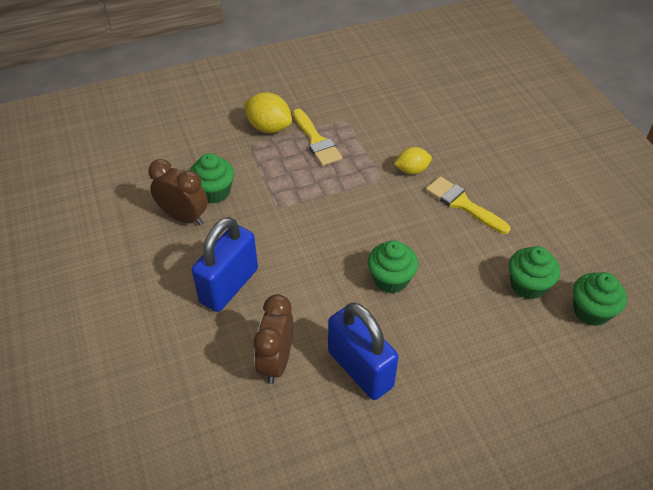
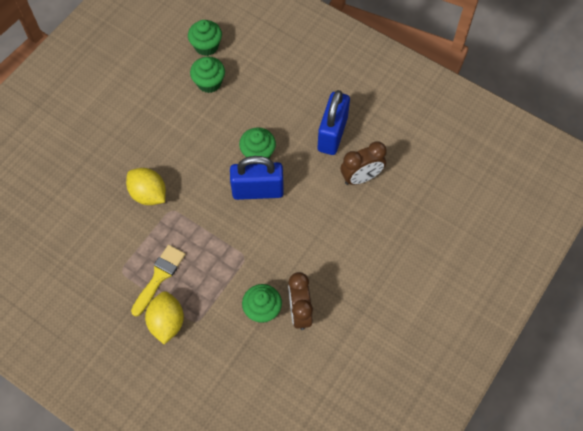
camera: 125 degrees left, 15 degrees up
(229, 285) = (332, 239): blue padlock -> blue padlock (258, 191)
(412, 170) = (148, 194): yellow lemon -> yellow lemon, size x1.51
(463, 204) = (162, 147): yellow brush -> none

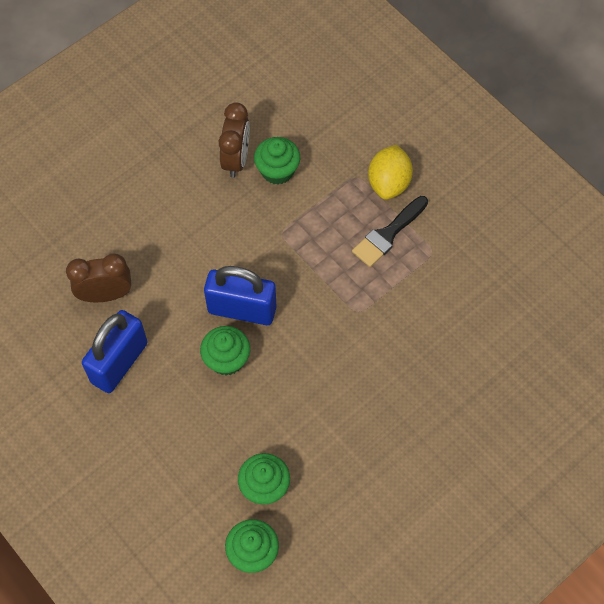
camera: 165 degrees left, 0 degrees up
(148, 194) = (383, 339): yellow lemon -> none
(159, 276) = (388, 234): yellow brush -> black brush

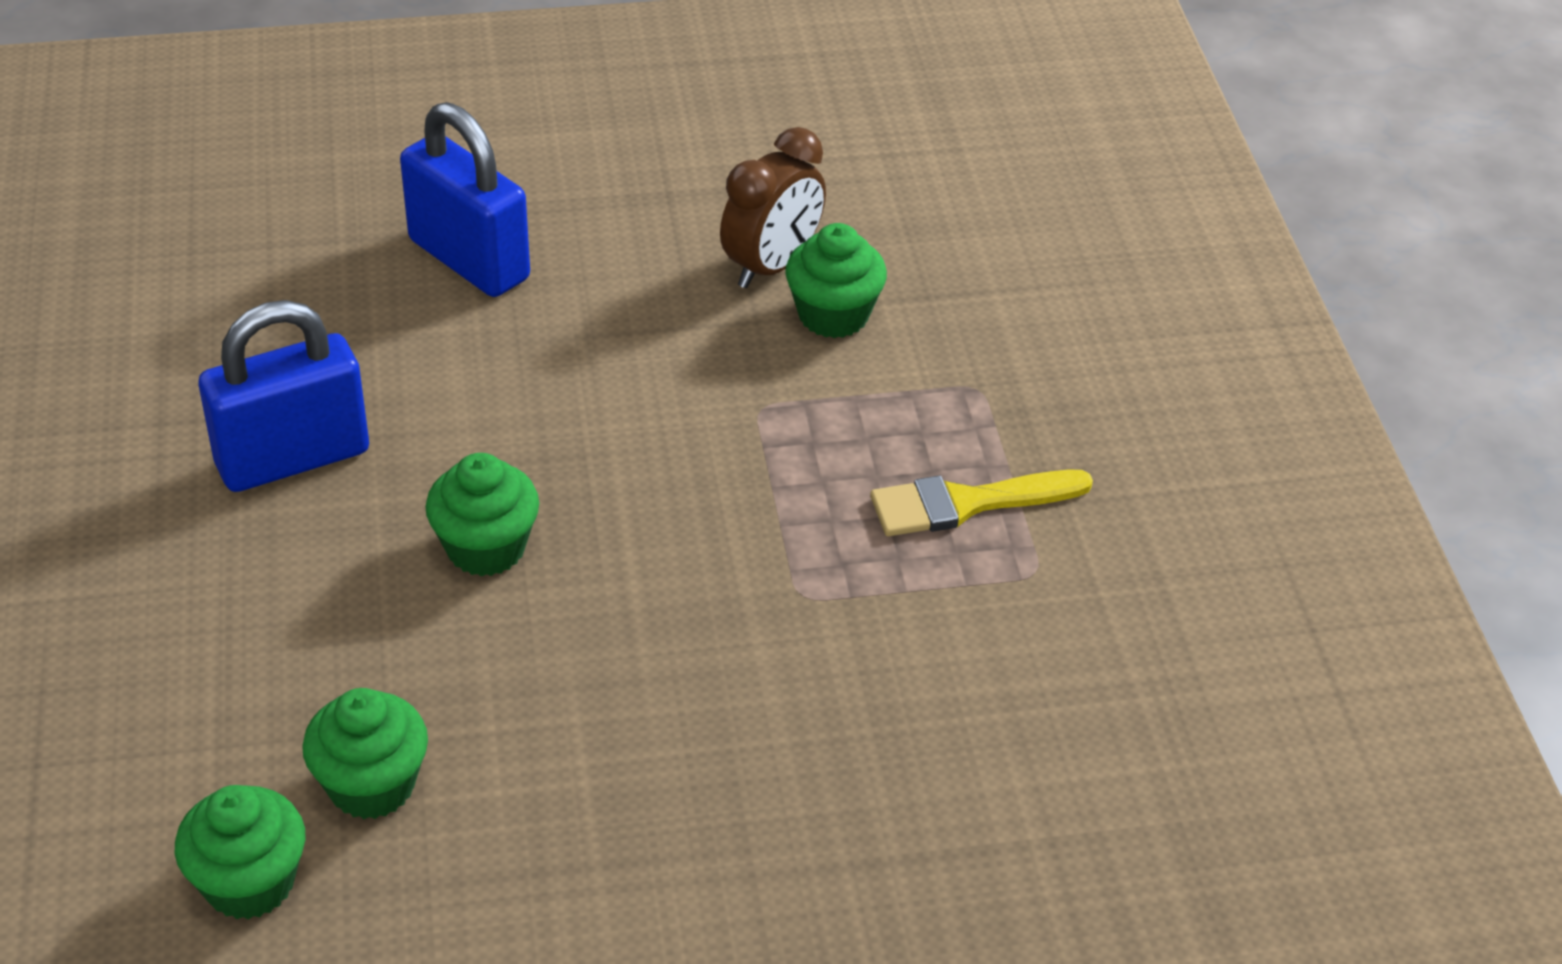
camera: 30 degrees right, 20 degrees down
(105, 294) = (364, 350): brown clock -> none
(242, 309) = (583, 486): blue padlock -> blue padlock (469, 260)
(388, 234) = (967, 503): black brush -> yellow brush
(389, 183) = (1035, 426): yellow lemon -> none

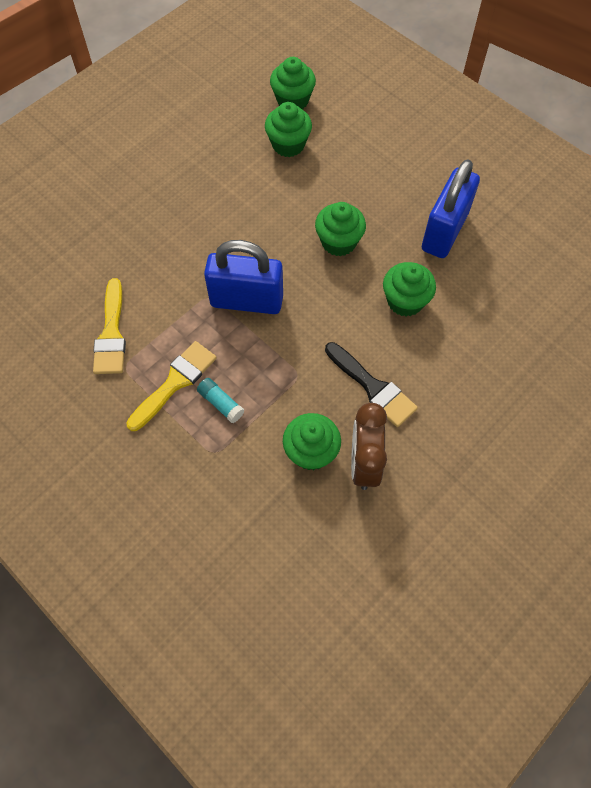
camera: 145 degrees right, 20 degrees up
(469, 260) = (492, 369): blue padlock -> blue padlock (246, 300)
(485, 403) = (405, 301): none -> green cupcake
(664, 333) = (373, 387): none -> black brush
(915, 438) = (221, 403): none -> turquoise glue stick
(1024, 635) = (111, 333): none -> yellow brush

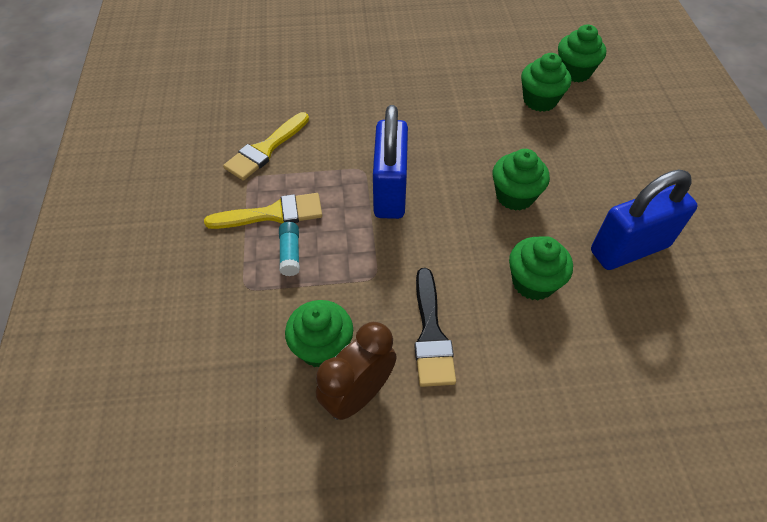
camera: 40 degrees right, 10 degrees down
(246, 300) = (390, 191): blue padlock -> blue padlock turned 45 degrees clockwise

